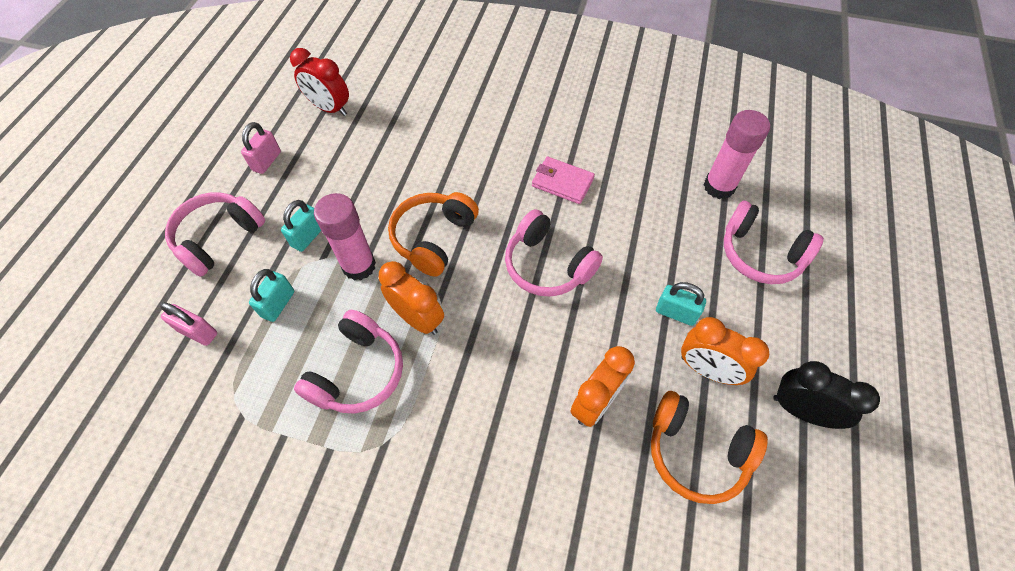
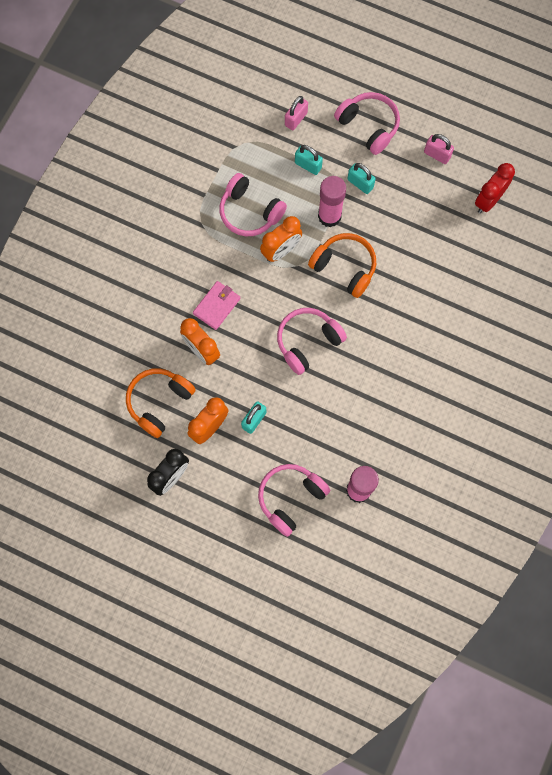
camera: 100 degrees right, 15 degrees up
(562, 182) = (382, 369): pink wallet -> pink wallet (217, 306)

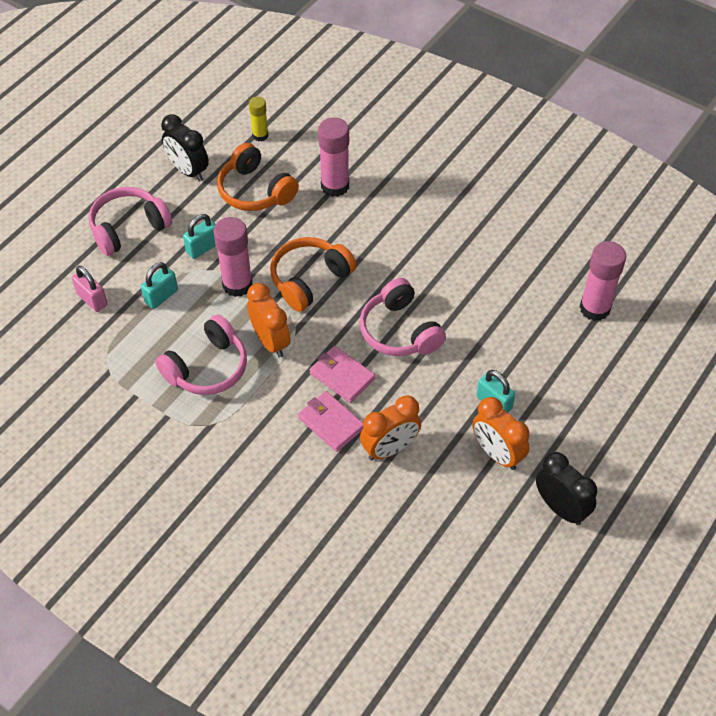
camera: 80 degrees left, 20 degrees down
(159, 402) = (455, 509): orange headphones -> orange headphones (255, 190)
(259, 307) = (342, 376): none -> pink wallet
(290, 498) = (599, 378): pink headphones -> none
(437, 155) = (188, 171): pink padlock -> black clock
(445, 269) = (335, 186): none -> pink glue stick
(488, 200) = (260, 135): red clock -> yellow glue stick

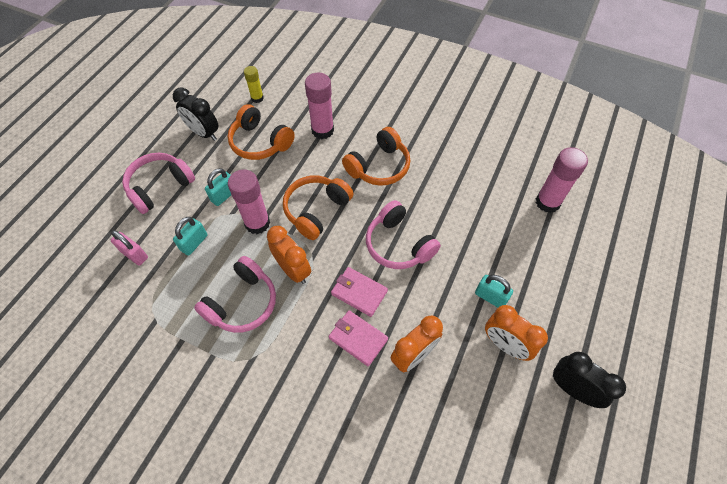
camera: 10 degrees left, 5 degrees up
(396, 238) = (379, 166): none -> orange headphones

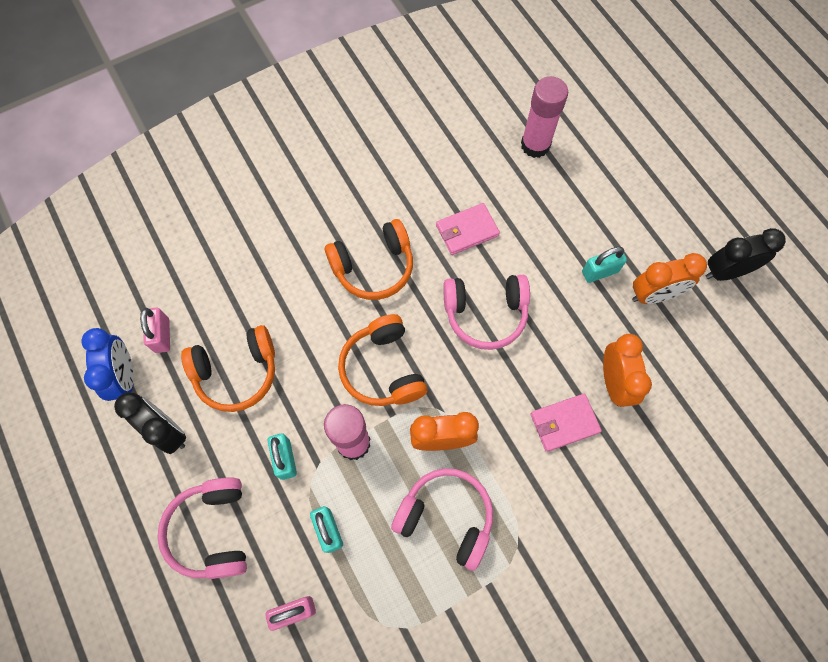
camera: 55 degrees left, 10 degrees up
(204, 133) = (167, 431): black clock -> black clock turned 120 degrees counterclockwise
(222, 98) = (125, 377): none -> blue clock
(242, 303) = (446, 517): pink headphones -> pink headphones turned 45 degrees counterclockwise
(257, 98) = (162, 335): yellow glue stick -> pink padlock
(322, 130) = (275, 292): pink glue stick -> none
(359, 292) = (514, 389): pink wallet -> pink wallet (467, 231)
(379, 166) = (373, 267): orange headphones -> orange headphones turned 75 degrees clockwise

